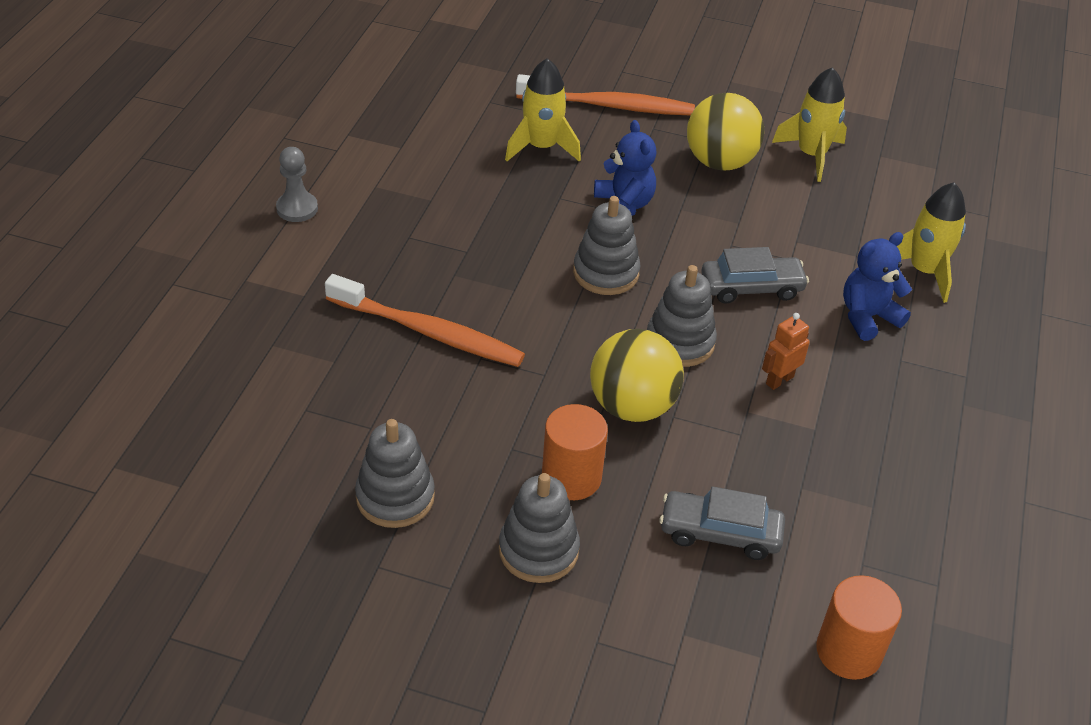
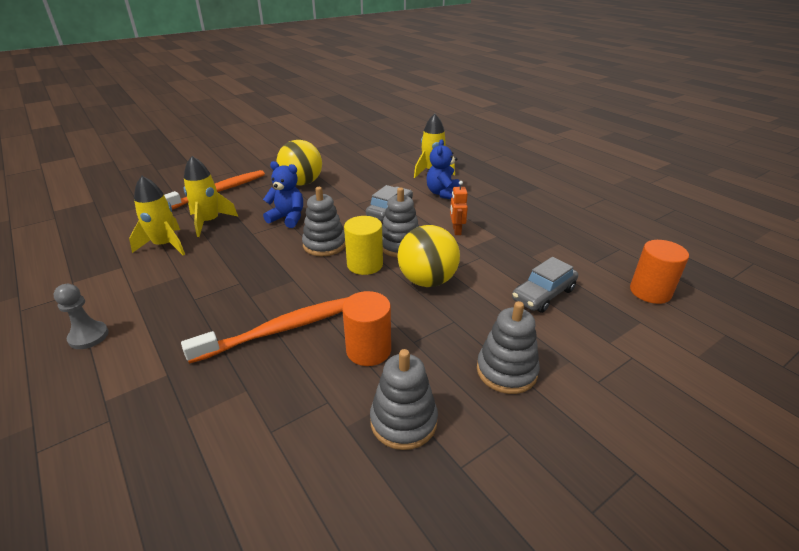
camera: 50 degrees left, 10 degrees down
(571, 477) = (459, 328): orange cylinder -> orange cylinder (368, 350)
(605, 332) = (365, 264): none -> yellow cylinder
(811, 155) = (332, 163): yellow rocket -> yellow rocket (165, 245)

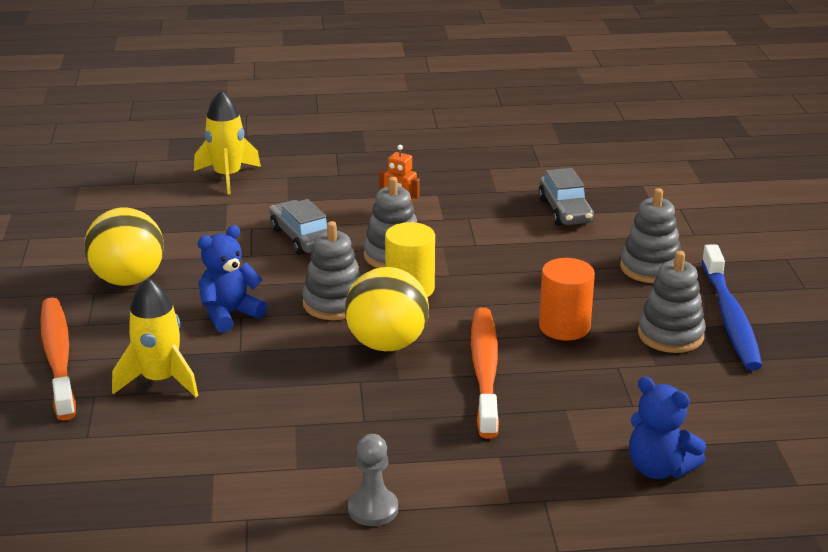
camera: 60 degrees left, 5 degrees down
(165, 245) = (190, 428): yellow rocket -> none
(427, 281) = (481, 261): yellow ball -> yellow ball (387, 344)
(443, 193) = (300, 190): blue teddy bear -> blue teddy bear (659, 468)
(470, 458) = (730, 317): none -> blue toothbrush
(650, 292) = (608, 162): orange cylinder -> none

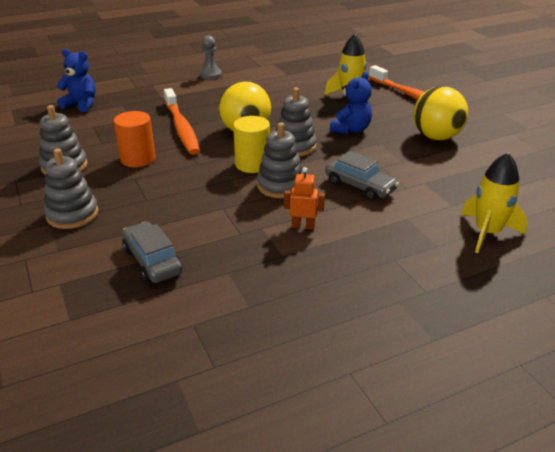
camera: 160 degrees right, 5 degrees up
(730, 317) = (17, 185): blue toothbrush -> none

